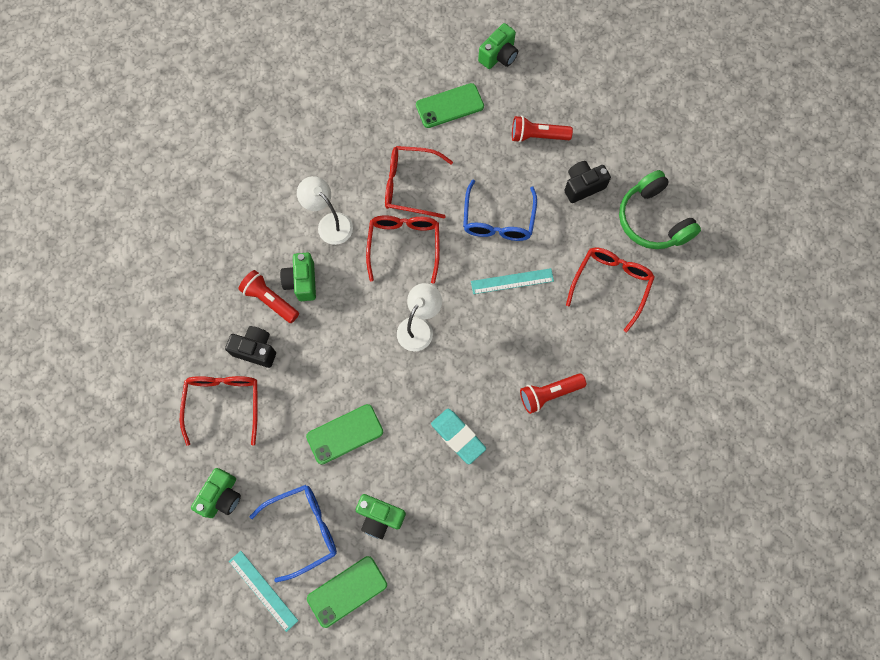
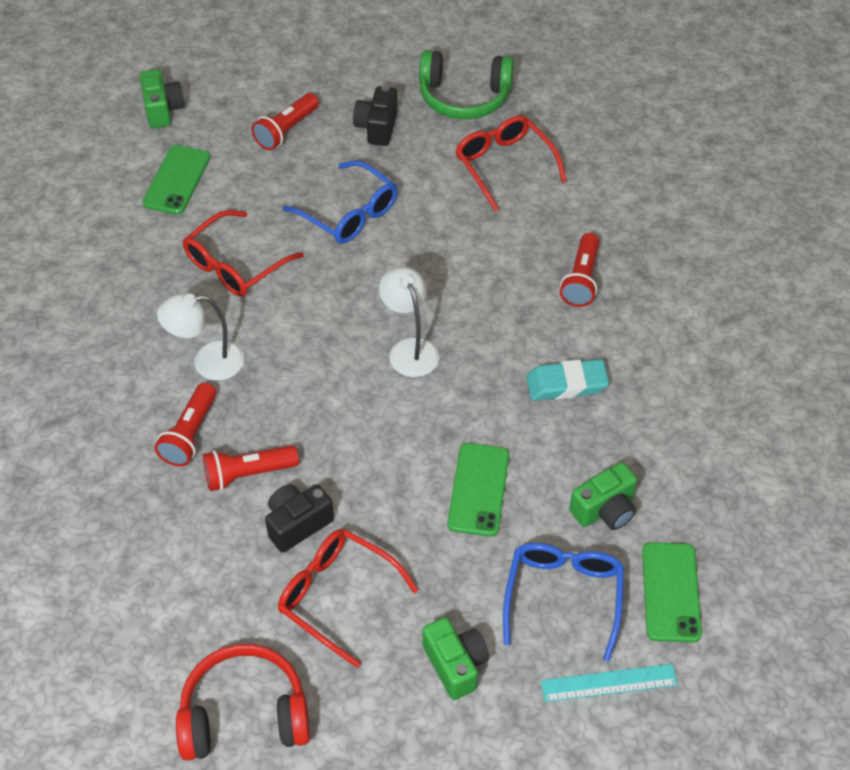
camera: 55 degrees left, 20 degrees down
(125, 405) = (244, 714): none -> red headphones
(275, 250) = (190, 434): none -> red flashlight
(302, 282) = (254, 429): green camera -> none
(404, 245) = (300, 309): red glasses -> none
(512, 281) = (429, 240): turquoise ruler -> none

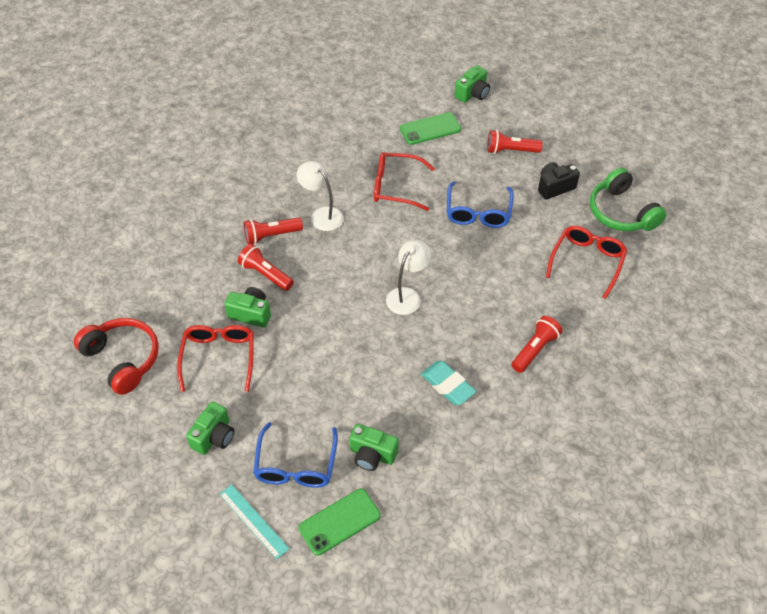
camera: 55 degrees right, 0 degrees up
(297, 524) = (251, 313): black camera -> green camera
(478, 489) = (336, 383): green phone -> none
(563, 596) = (296, 465): blue glasses -> blue glasses turned 120 degrees clockwise
(581, 280) = (535, 350): red flashlight -> red flashlight turned 150 degrees clockwise

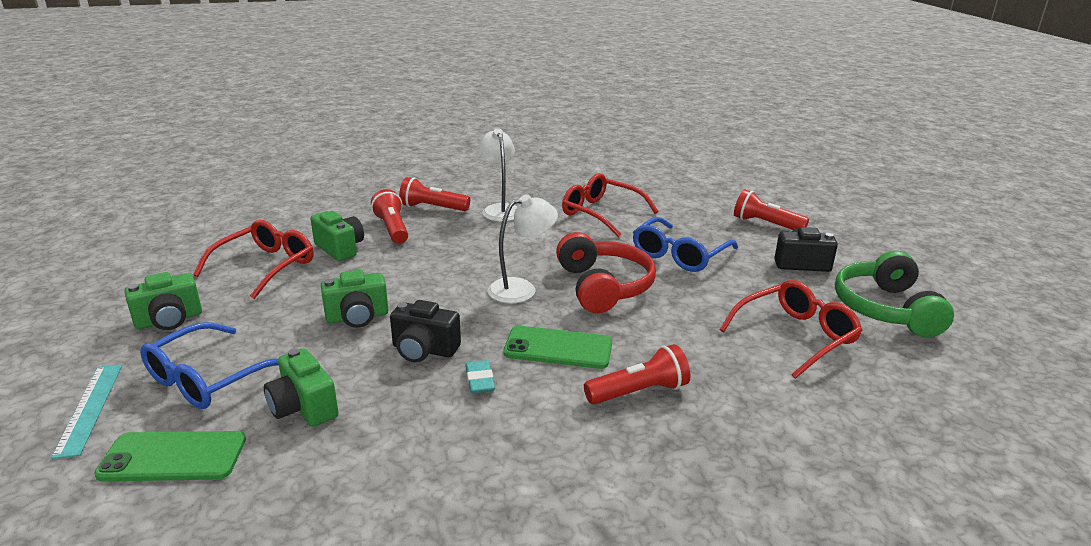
camera: 30 degrees right, 25 degrees down
(122, 359) = (184, 238): red headphones -> red headphones (603, 286)
(396, 378) = (424, 350): none -> black camera
(430, 129) = (682, 189): green phone -> green phone (558, 348)
(448, 385) = (479, 381): turquoise eraser -> turquoise eraser, size x0.61
(472, 94) = (755, 180): green camera -> green camera (357, 317)

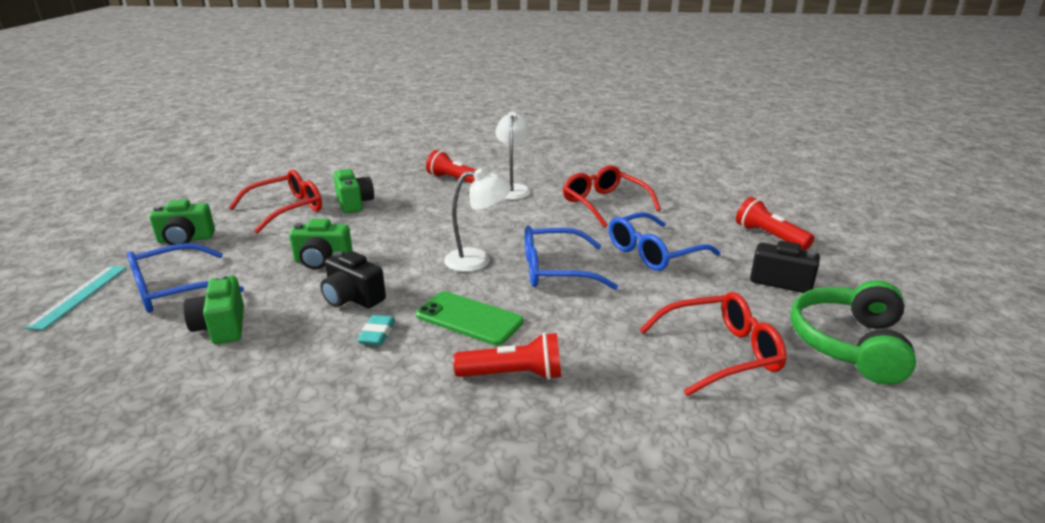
camera: 20 degrees right, 0 degrees up
(173, 457) = (100, 345): green phone -> none
(392, 229) = (408, 193): red flashlight -> none
(603, 286) = (555, 270): red headphones -> blue glasses

